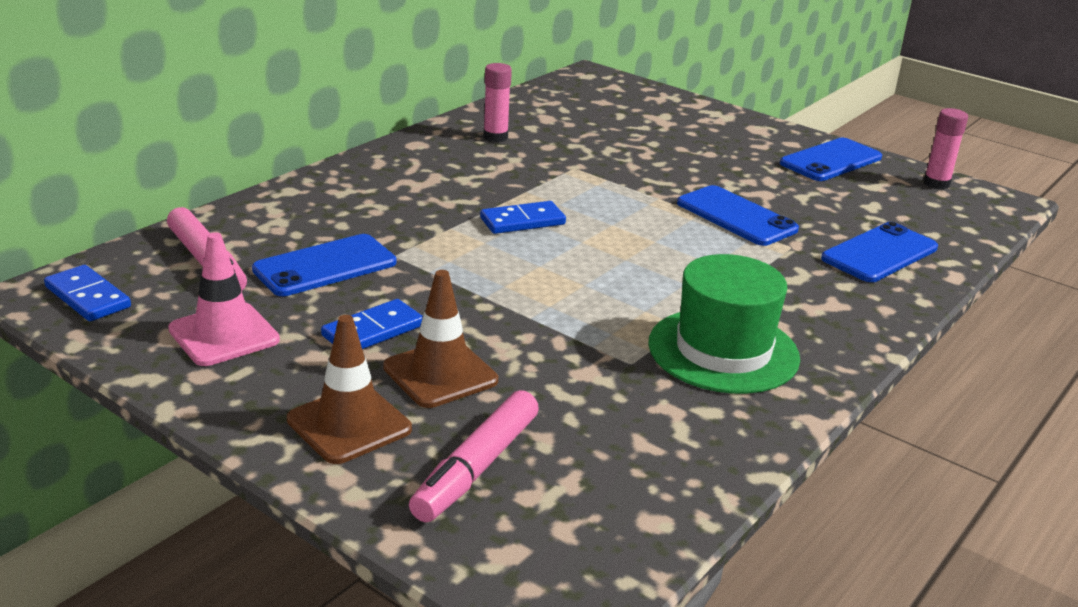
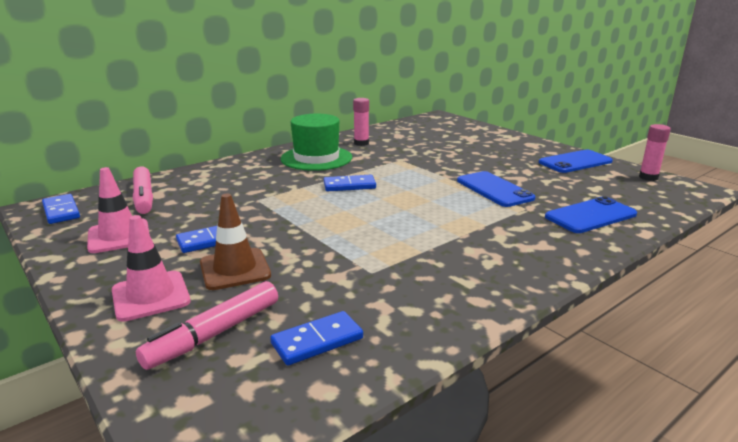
camera: 15 degrees right, 5 degrees down
(325, 266) = (210, 203): blue phone -> none
(349, 424) = (151, 296): brown traffic cone -> pink traffic cone
(614, 463) = (317, 341): none -> blue domino
(723, 351) = (444, 269): green hat -> green hat (316, 158)

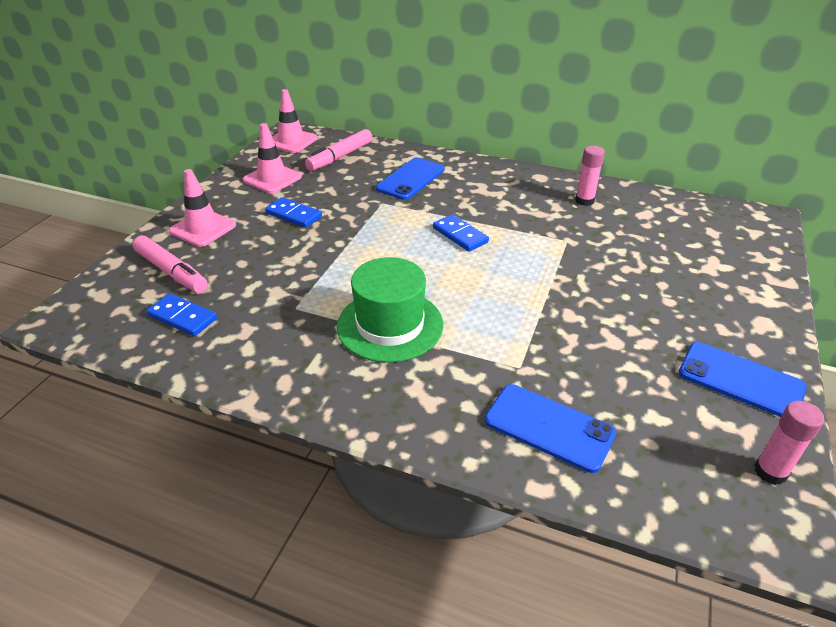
camera: 60 degrees right, 15 degrees up
(61, 211) = (291, 141): blue domino -> pink traffic cone
(214, 334) = (171, 272): pink marker -> pink marker turned 150 degrees counterclockwise
(235, 269) = (257, 243): brown traffic cone -> none
(316, 158) = (508, 192): green hat -> green hat (390, 325)
(494, 189) = (551, 330): blue phone -> blue phone (410, 179)

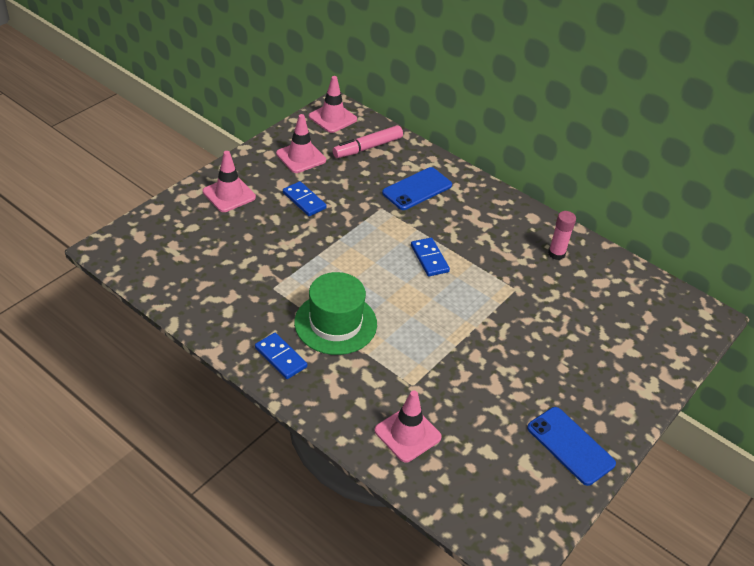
camera: 15 degrees right, 5 degrees up
(171, 272) = (194, 230): pink marker -> none
(182, 317) = (191, 272): blue domino -> blue domino (281, 357)
(549, 427) = (407, 434): blue phone -> pink traffic cone
(770, 472) = (541, 512): pink glue stick -> none

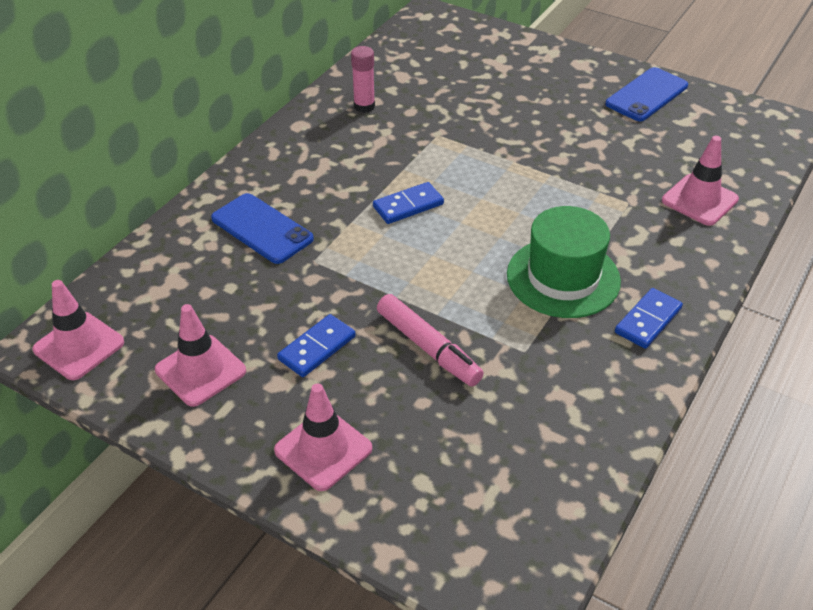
camera: 95 degrees left, 0 degrees up
(367, 147) = (163, 292): pink marker -> pink marker (428, 348)

